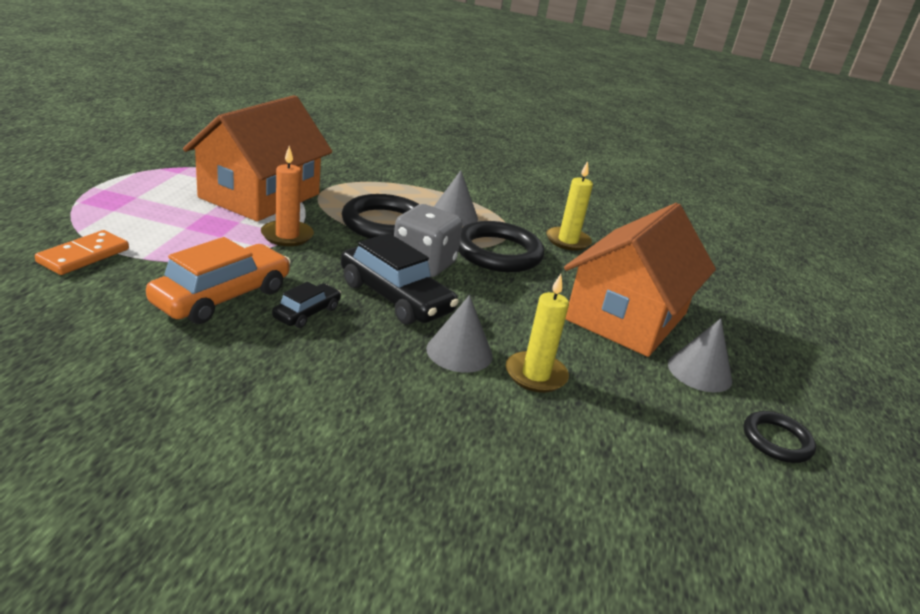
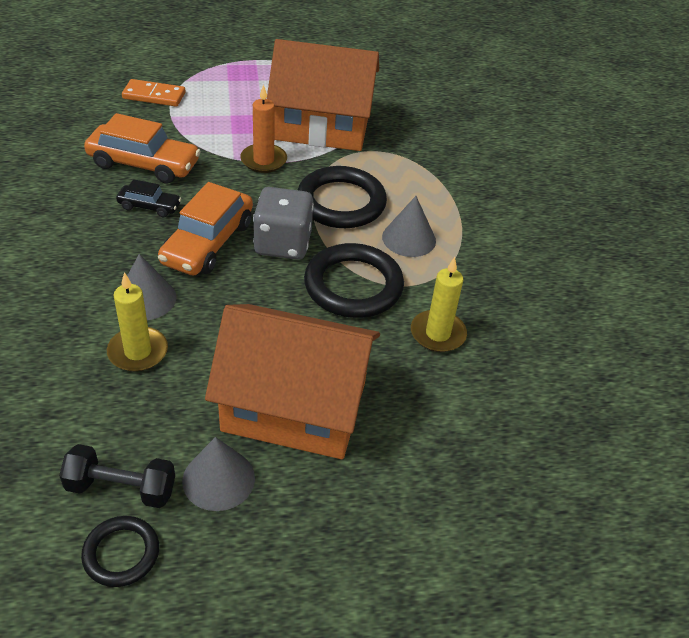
camera: 70 degrees right, 15 degrees up
(395, 297) = (208, 243): black car -> orange car
(706, 424) = (121, 488): none -> black dumbbell

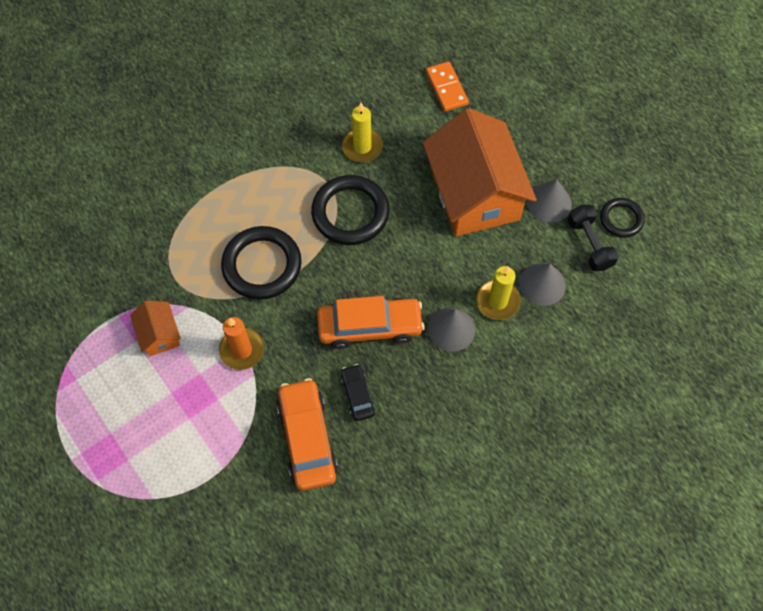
camera: 115 degrees left, 20 degrees up
(154, 96) = (197, 507): orange domino -> orange domino (446, 88)
(283, 244) = (337, 278): grey dice -> none
(322, 126) = (159, 334): orange house -> orange house, size x0.43
(409, 238) = (276, 202): grey cone -> grey cone (542, 284)

